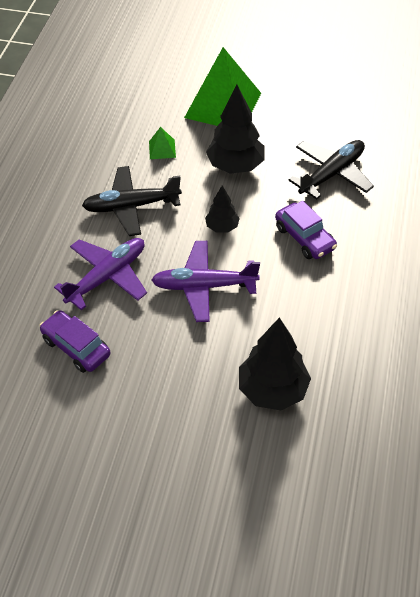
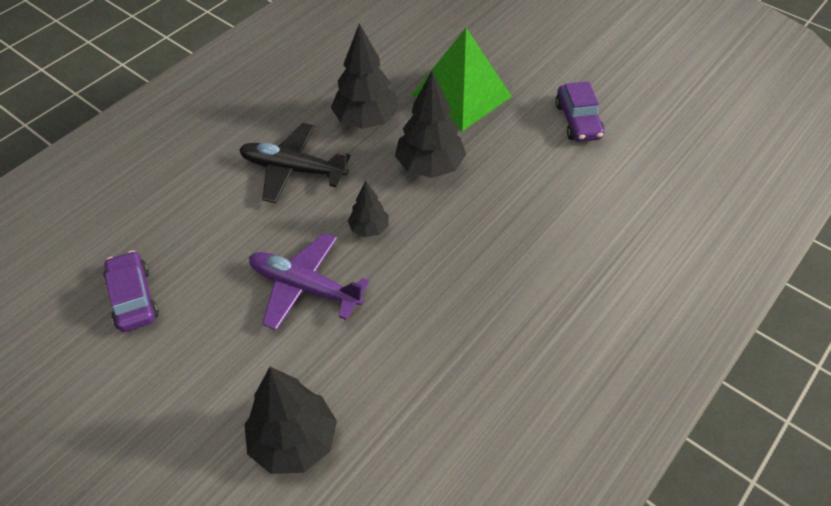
camera: 25 degrees right, 0 degrees up
(107, 276) = (216, 235): purple plane -> none
(162, 149) = (366, 120): green pyramid -> black tree
(304, 238) = (450, 277): purple car -> purple car (578, 121)
(332, 174) = (530, 215): black plane -> none

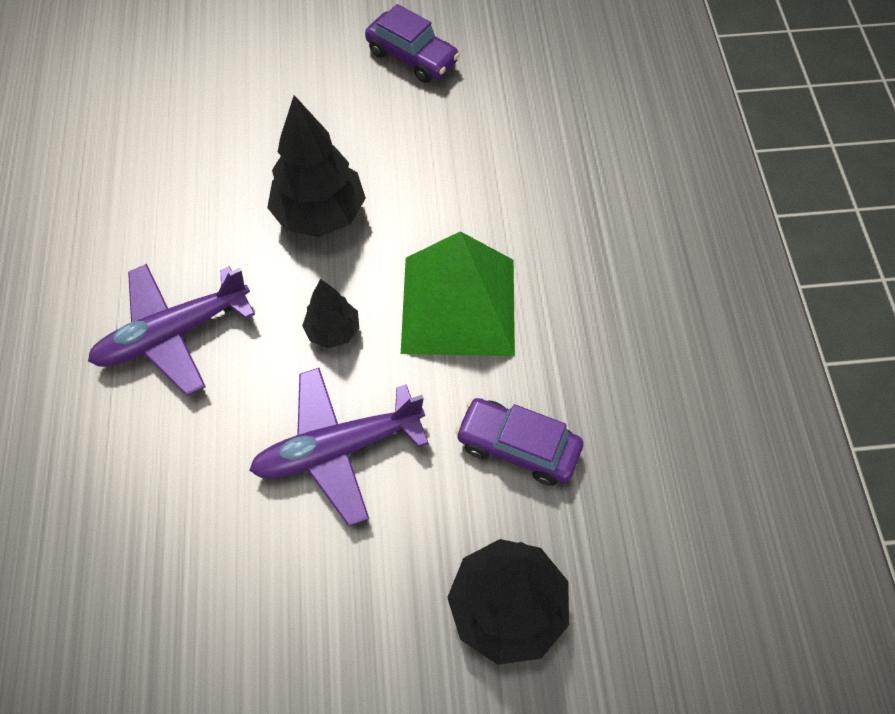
camera: 45 degrees left, 10 degrees up
(133, 298) = (159, 634): purple car -> purple car (518, 447)
(293, 169) = (173, 334): black plane -> purple plane
(366, 120) = (192, 214): black tree -> none
(461, 95) = (266, 111): green pyramid -> green pyramid (458, 305)

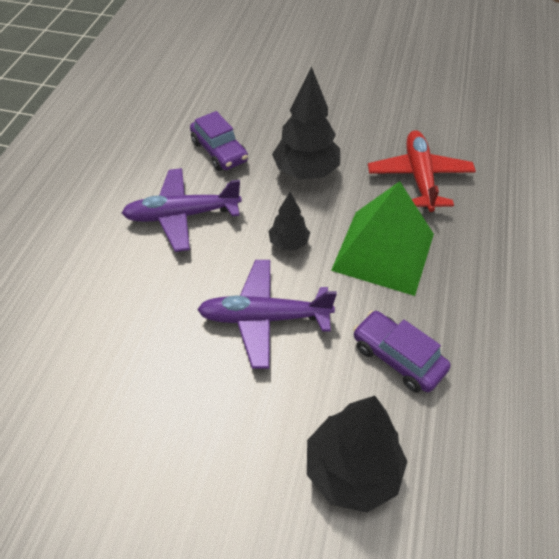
camera: 20 degrees right, 10 degrees down
(412, 57) = (401, 97): purple car -> purple car (219, 151)
(472, 179) = (419, 177): none -> red plane

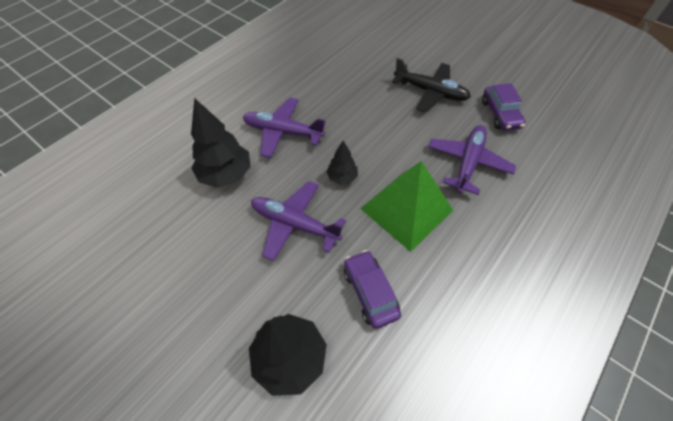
camera: 25 degrees right, 5 degrees up
(219, 151) = (333, 95): purple car -> purple car (500, 114)
(306, 172) = (384, 130): black tree -> black tree (226, 174)
(333, 112) = (430, 92): none -> black plane
(419, 177) = (468, 163): red plane -> purple plane

